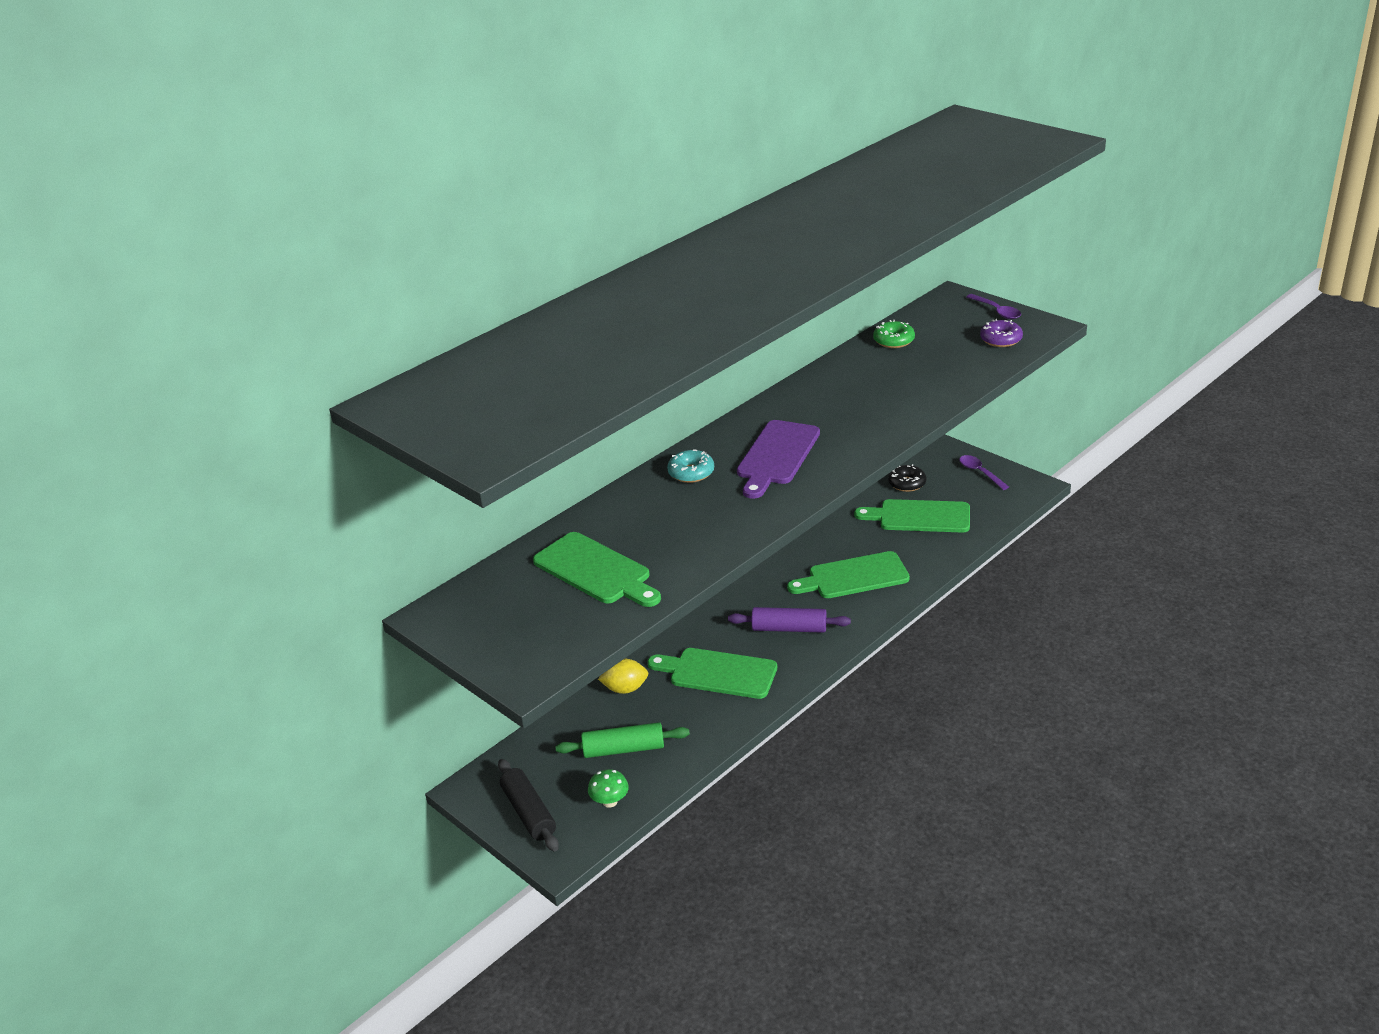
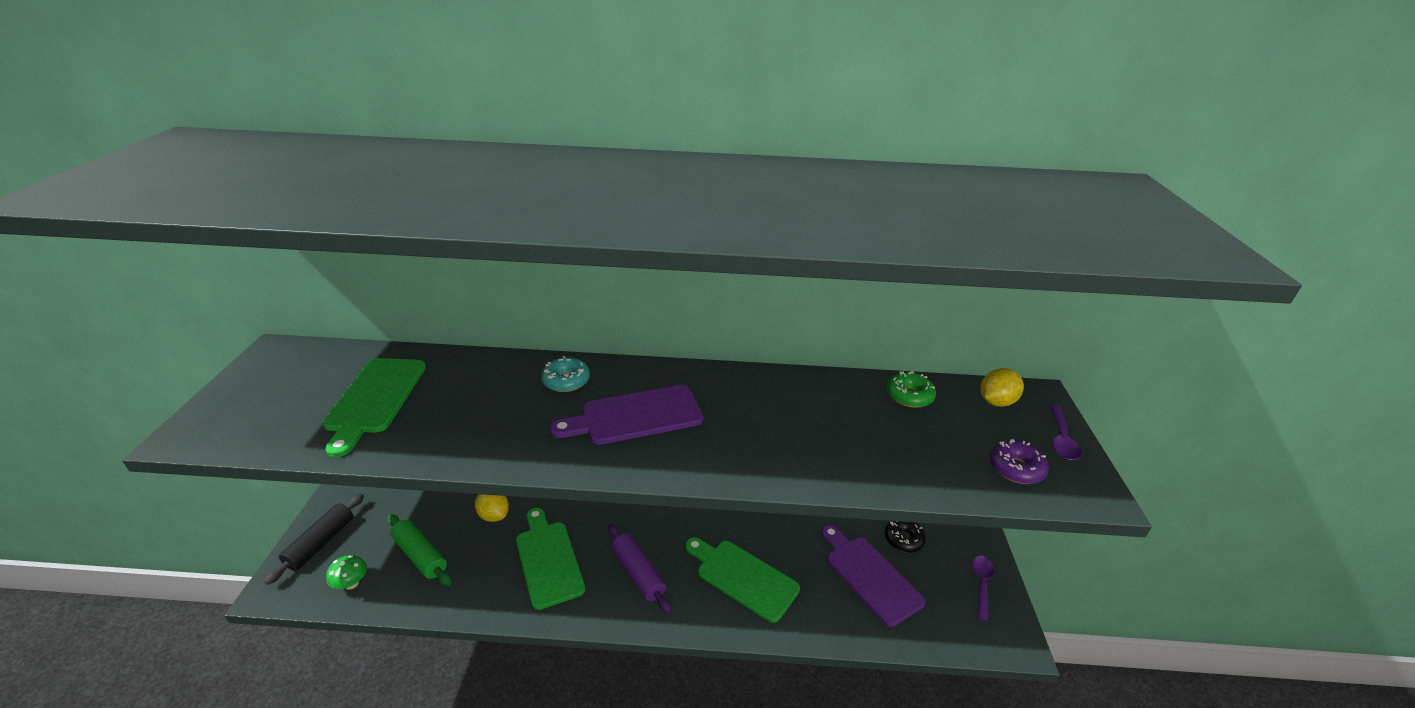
camera: 45 degrees right, 0 degrees up
(919, 517) = (869, 576): green cutting board -> purple cutting board
(939, 313) = (996, 402): none -> yellow lemon

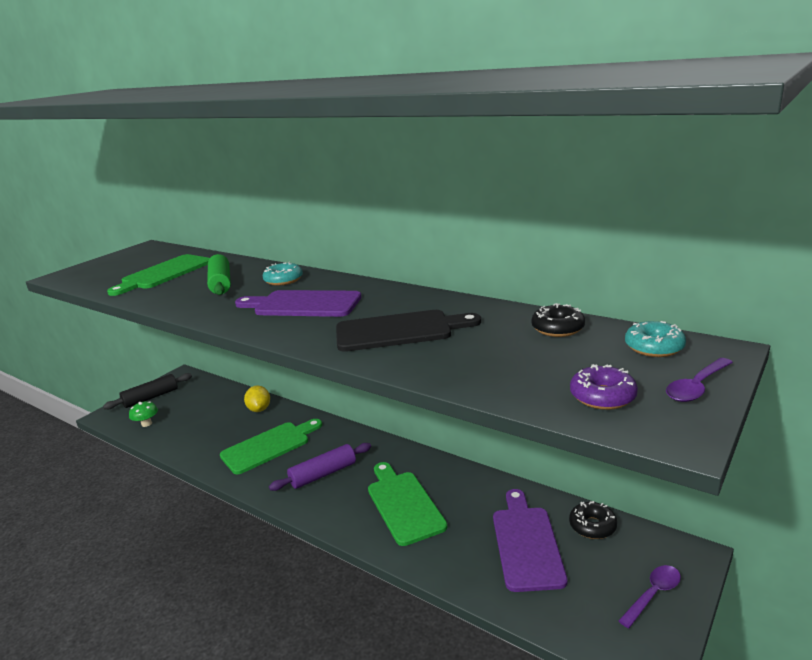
camera: 35 degrees right, 10 degrees down
(420, 555) = (196, 420): green rolling pin -> green rolling pin (220, 283)
(548, 560) = (269, 446): green cutting board -> green cutting board turned 45 degrees clockwise
(638, 573) = (323, 474): purple rolling pin -> purple rolling pin turned 60 degrees clockwise
(779, 432) = (399, 331): none -> black cutting board
(909, 396) = (557, 328): green donut -> black donut
(996, 402) = (654, 347): yellow lemon -> turquoise donut

